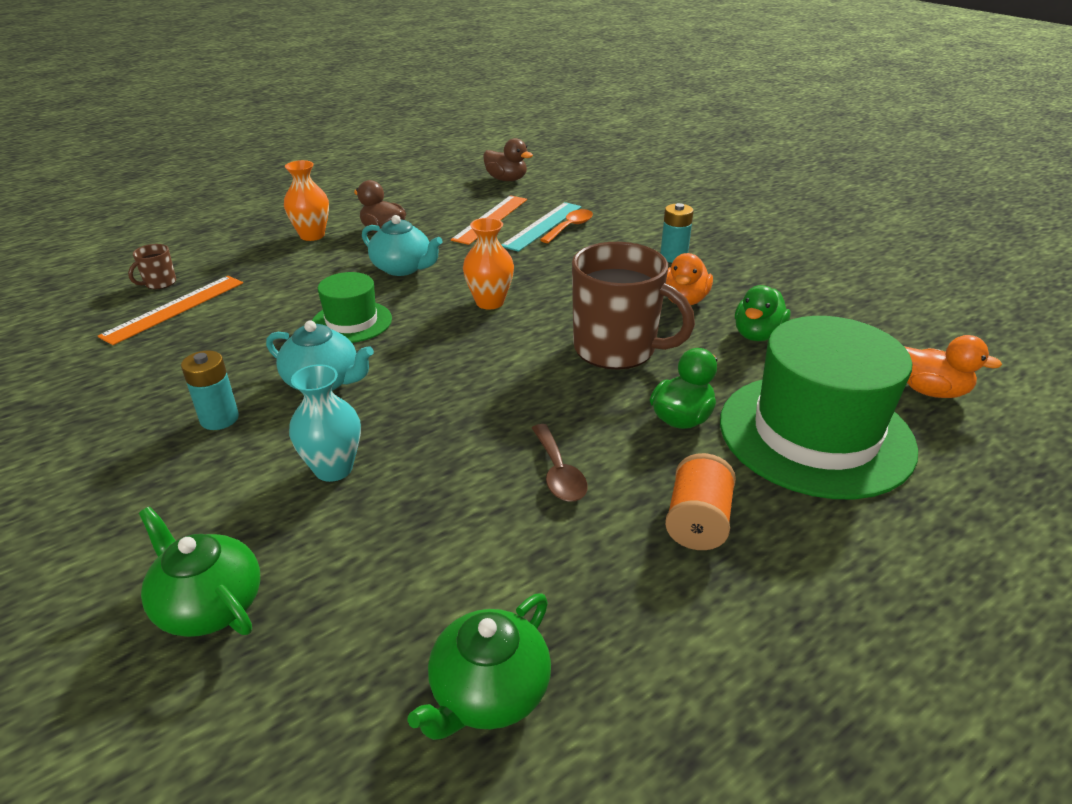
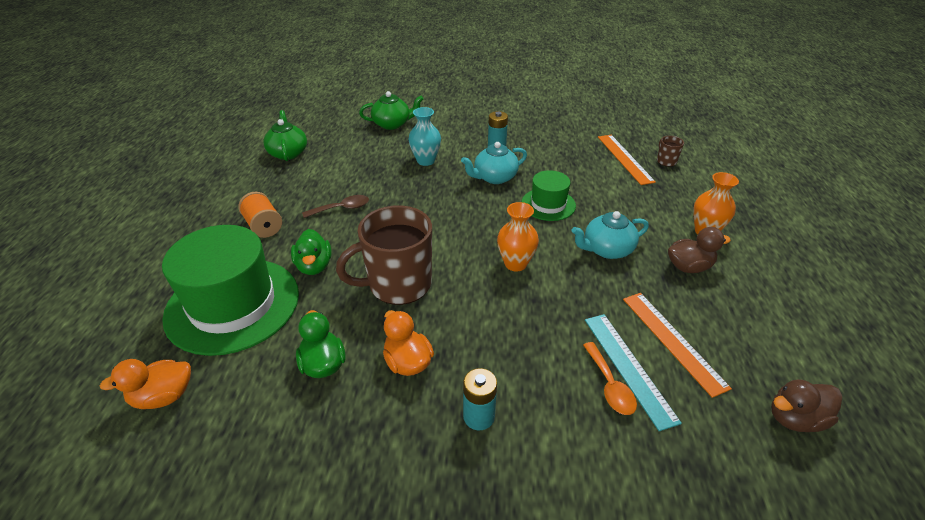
camera: 130 degrees right, 5 degrees up
(558, 473) = (342, 208): brown spoon -> brown spoon turned 135 degrees clockwise

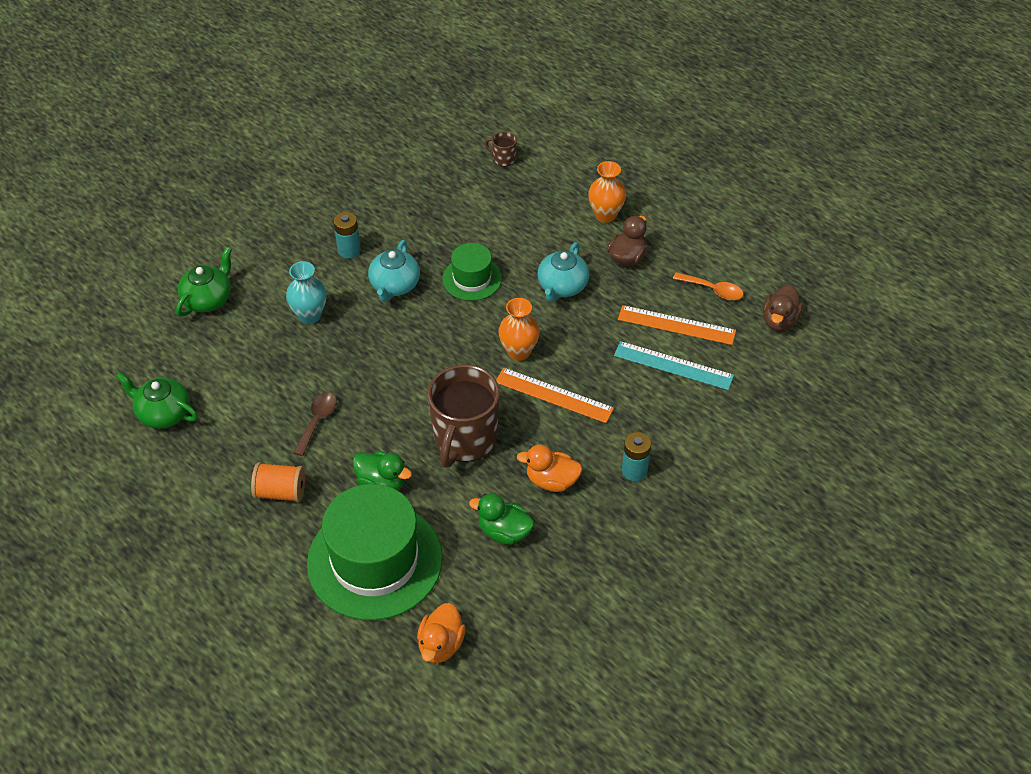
camera: 50 degrees left, 10 degrees up
(610, 386) = (677, 386): orange spoon -> orange spoon (713, 290)
(624, 158) = (469, 181): orange ruler -> orange ruler (554, 395)

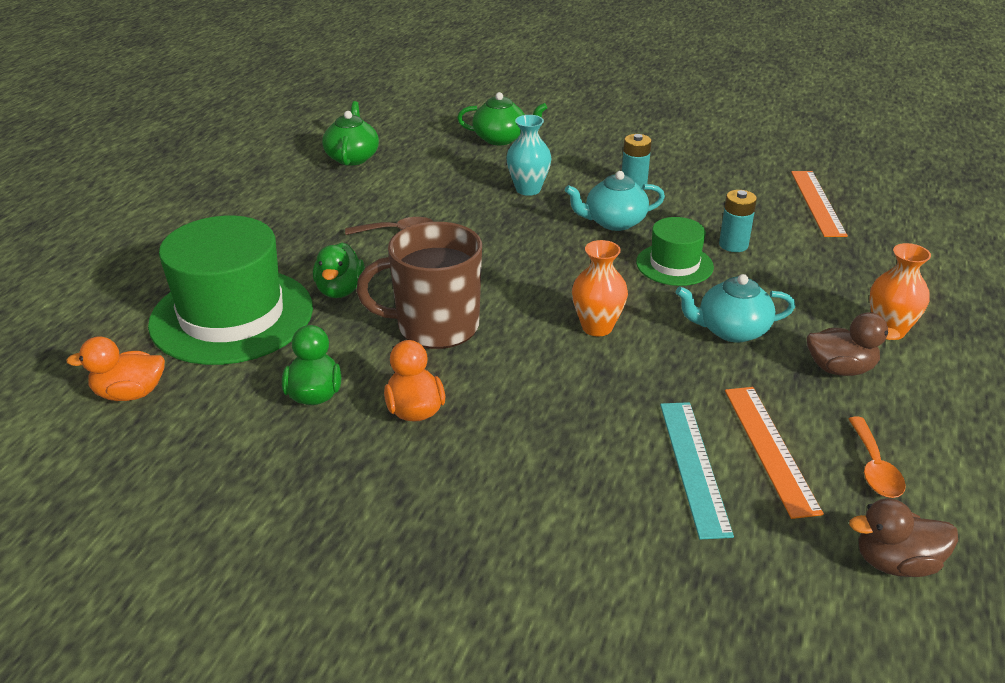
camera: 65 degrees right, 15 degrees down
(281, 492) = (294, 237): orange spool -> none
(503, 159) = (877, 234): brown mug -> none
(554, 395) = (552, 373): orange ruler -> orange ruler (817, 203)
(634, 471) = (478, 480): turquoise battery -> turquoise battery (733, 245)

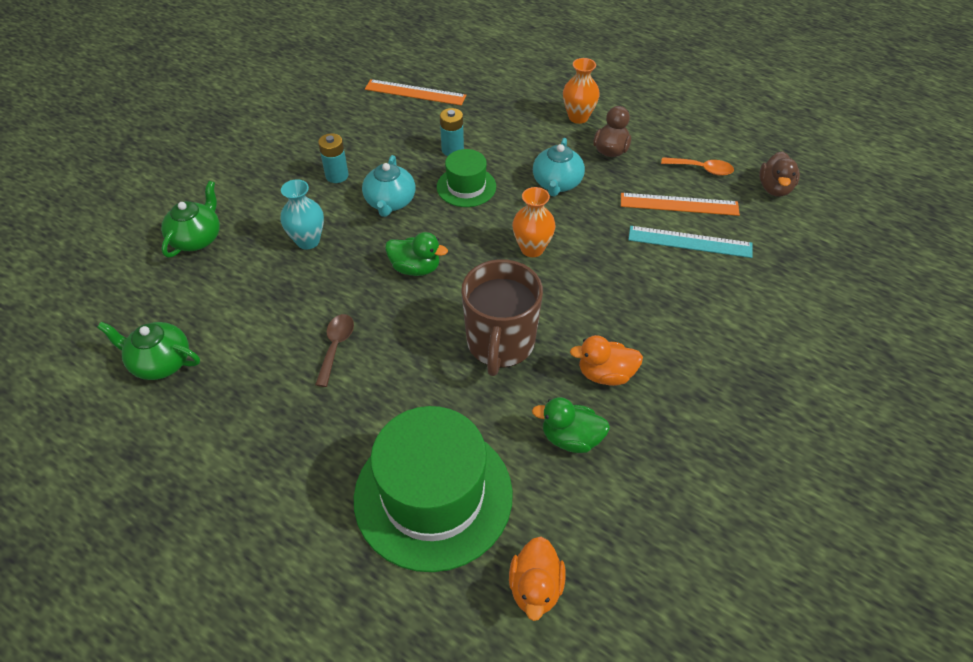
camera: 75 degrees left, 15 degrees up
(340, 290) = (421, 403): green duck -> green duck (415, 268)

